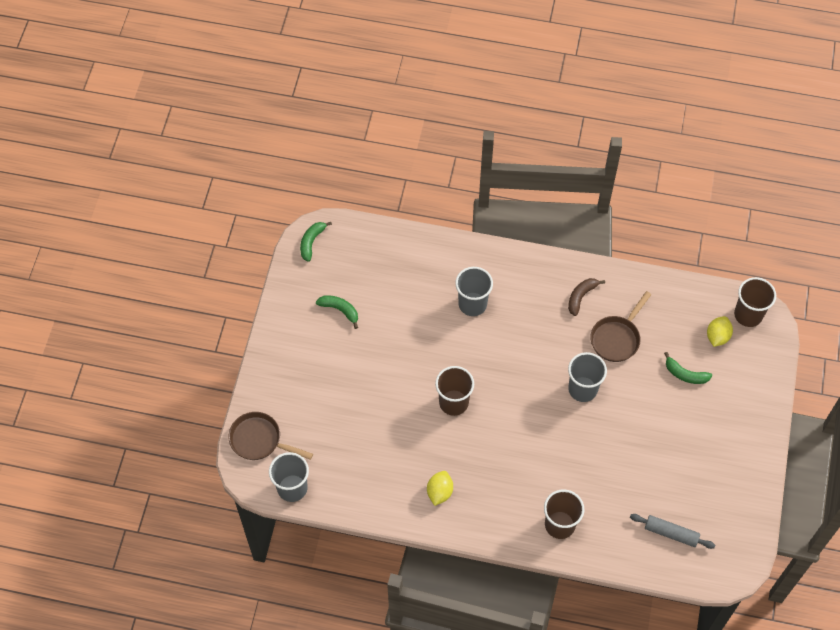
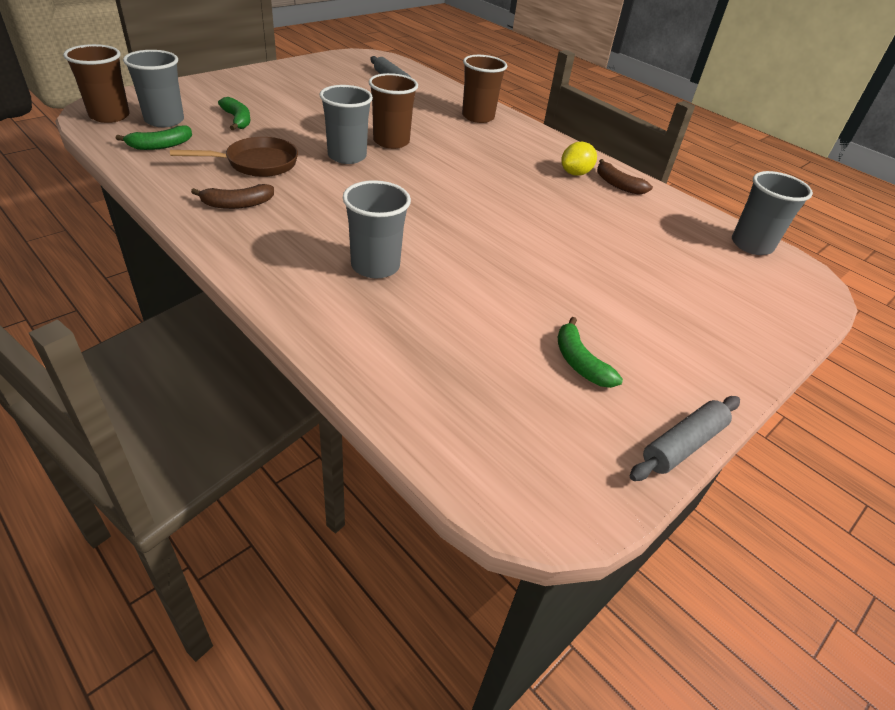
camera: 150 degrees left, 20 degrees down
(259, 440) = (784, 297): brown pan -> none
(278, 294) = (682, 444): none -> grey rolling pin
(311, 242) = (564, 493): green banana -> green banana (161, 145)
(405, 500) = (618, 185): none -> brown banana
(453, 402) = (498, 211): brown cup -> brown cup (391, 141)
(717, 336) = (164, 120): yellow lemon -> grey cup

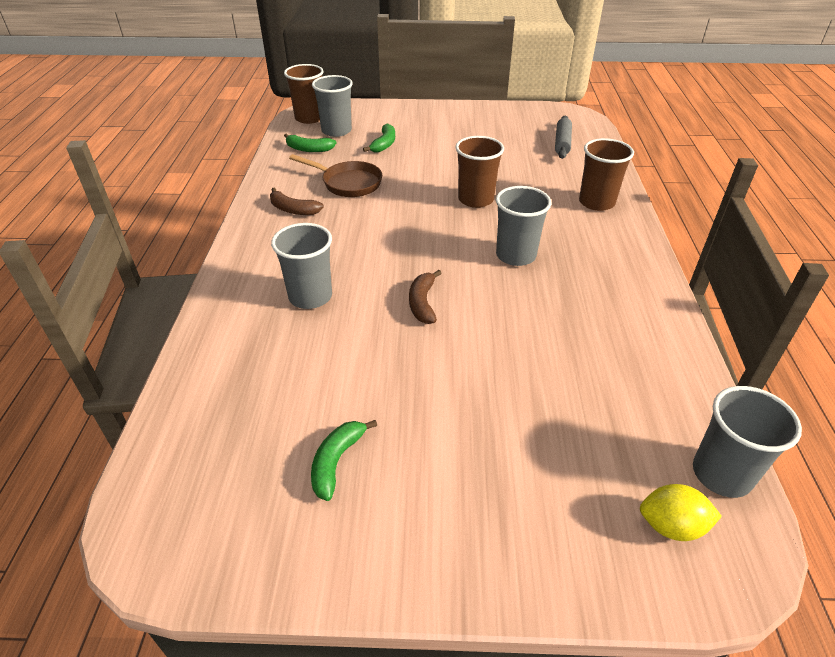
camera: 50 degrees right, 0 degrees up
(347, 156) = (420, 200): grey cup -> grey cup (515, 255)
(575, 173) = (615, 296): yellow lemon -> yellow lemon (671, 526)
(618, 185) = (649, 327): brown banana -> brown banana (422, 303)
(682, 444) = (305, 589): grey rolling pin -> none

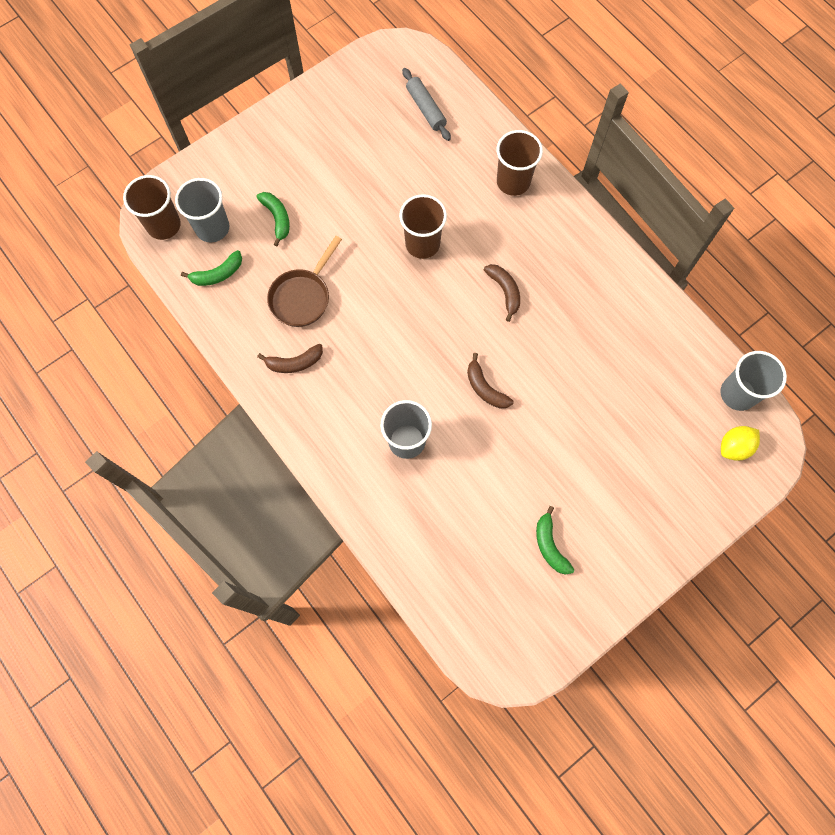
camera: 40 degrees left, 30 degrees up
(348, 183) = (302, 297): brown pan -> brown pan turned 135 degrees clockwise
(515, 255) = (504, 291): grey cup -> brown banana

